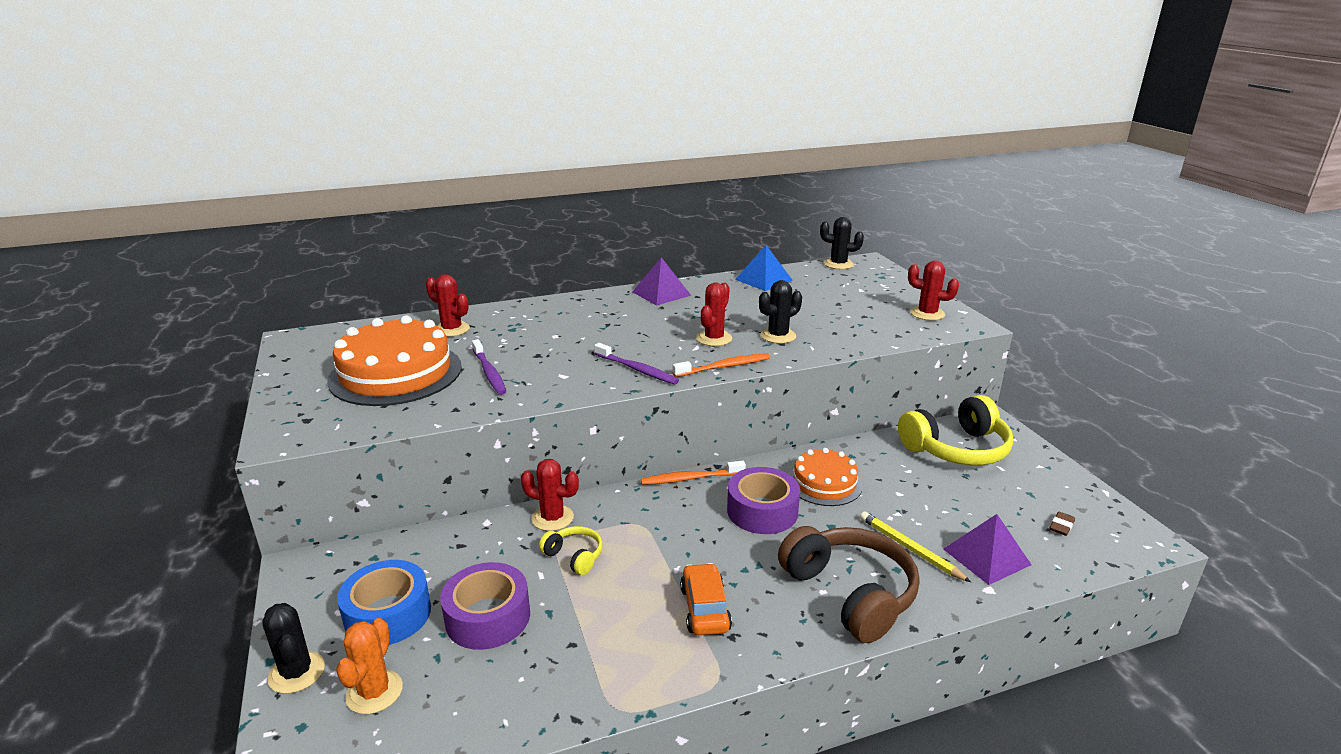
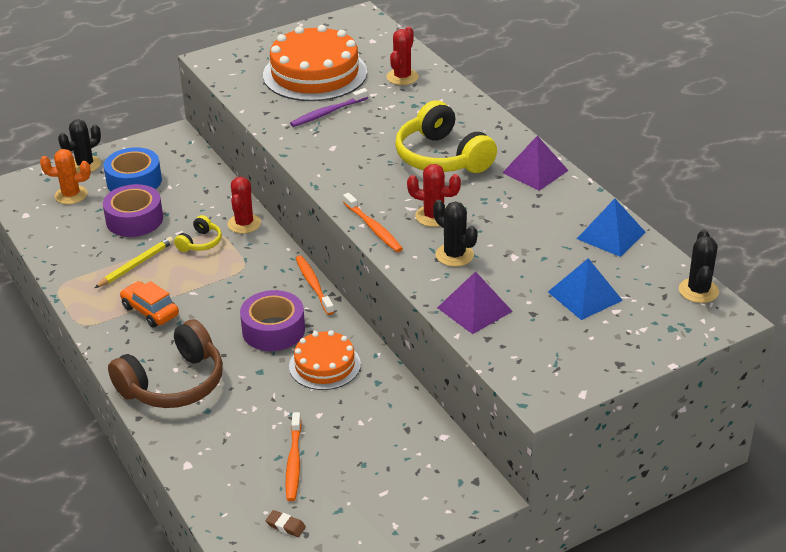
camera: 80 degrees right, 10 degrees up
(637, 369) = (354, 182): purple toothbrush -> none
(705, 609) = (150, 311): orange car -> orange car turned 120 degrees counterclockwise
(842, 297) = (585, 296): none -> blue pyramid
(910, 548) = (235, 419): yellow pencil -> yellow pencil (136, 265)
(927, 314) = (560, 363): red cactus -> none
(956, 449) = (412, 460): yellow headphones -> yellow headphones (442, 157)
(971, 514) = (294, 462): none -> orange toothbrush
(986, 556) = (231, 467): purple pyramid -> purple pyramid (474, 309)

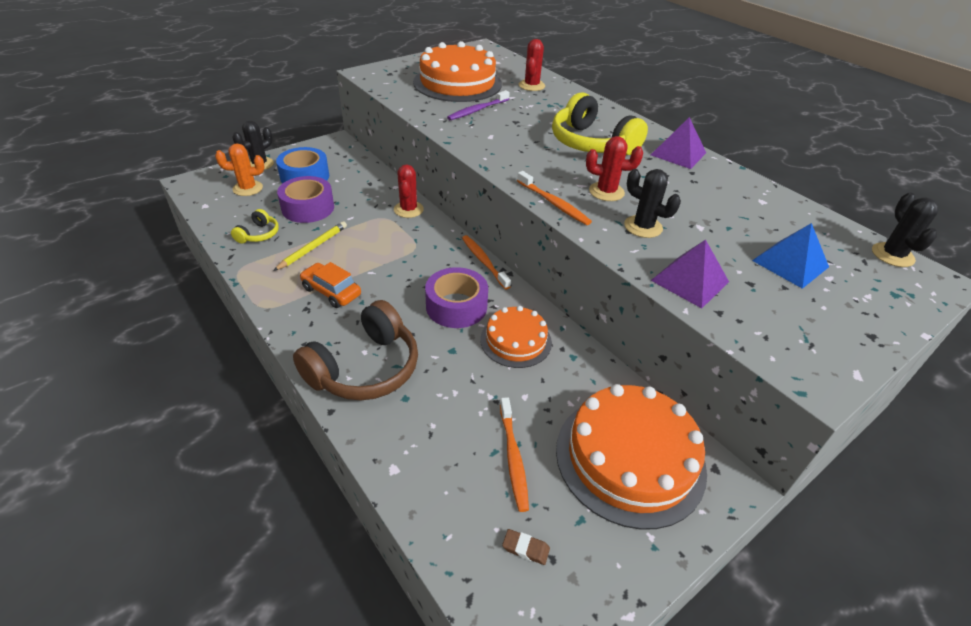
camera: 10 degrees left, 5 degrees up
(200, 242) = (371, 226): yellow headphones -> yellow headphones (258, 234)
(400, 468) = (630, 458): none -> orange cake
(611, 235) = (777, 206): blue pyramid -> none

